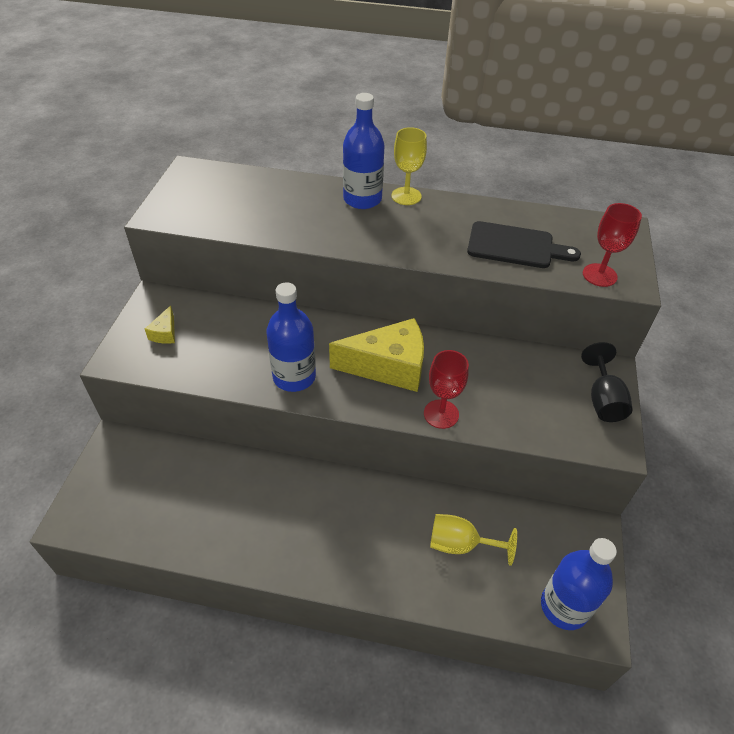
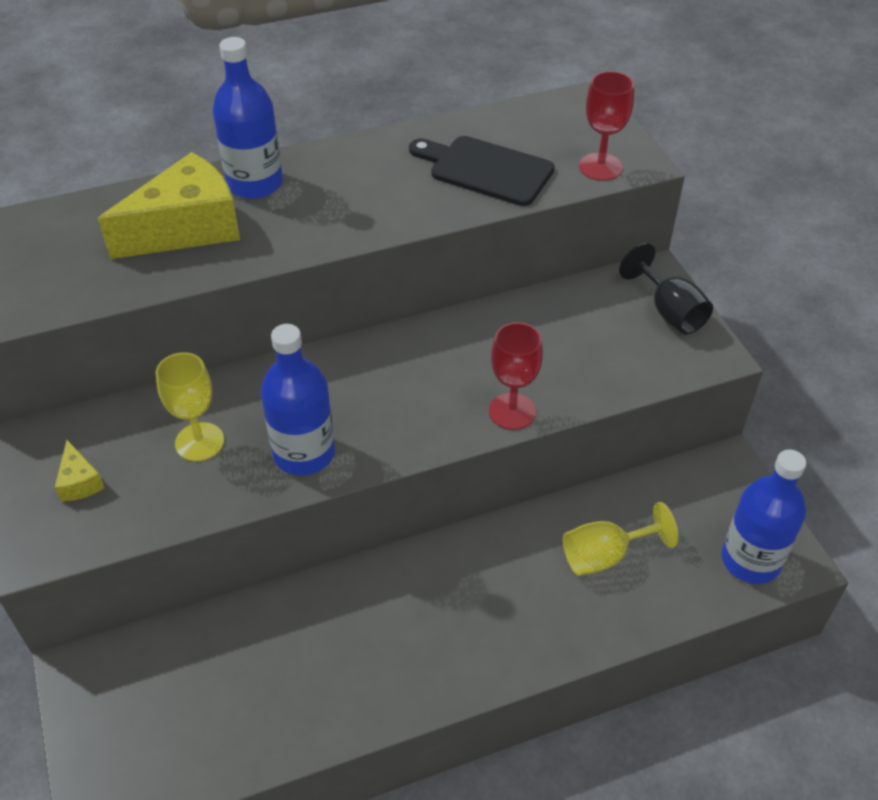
camera: 30 degrees left, 0 degrees up
(388, 367) = (411, 386): yellow cheese -> yellow cheese (187, 228)
(406, 196) = (308, 158): yellow goblet -> yellow goblet (199, 442)
(515, 246) = (485, 170): black cutting board -> black cutting board turned 135 degrees counterclockwise

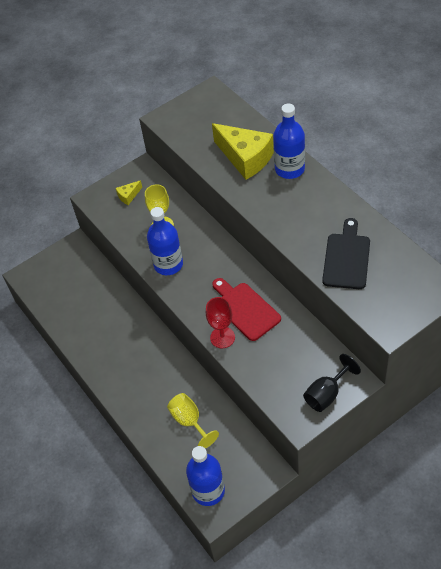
camera: 80 degrees right, 5 degrees up
(465, 367) = (245, 309): none -> red cutting board
(600, 167) = (375, 310): red goblet -> none

